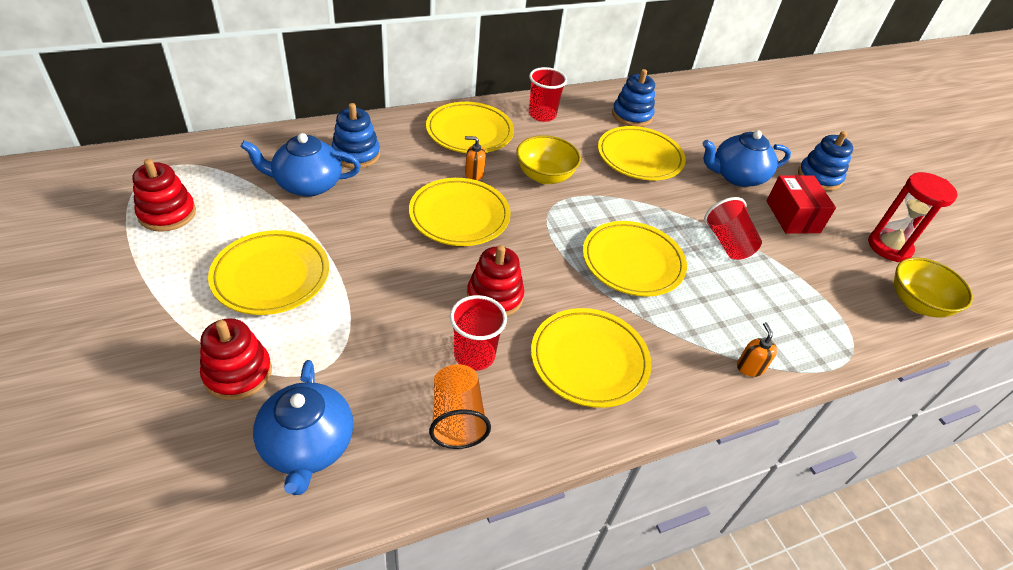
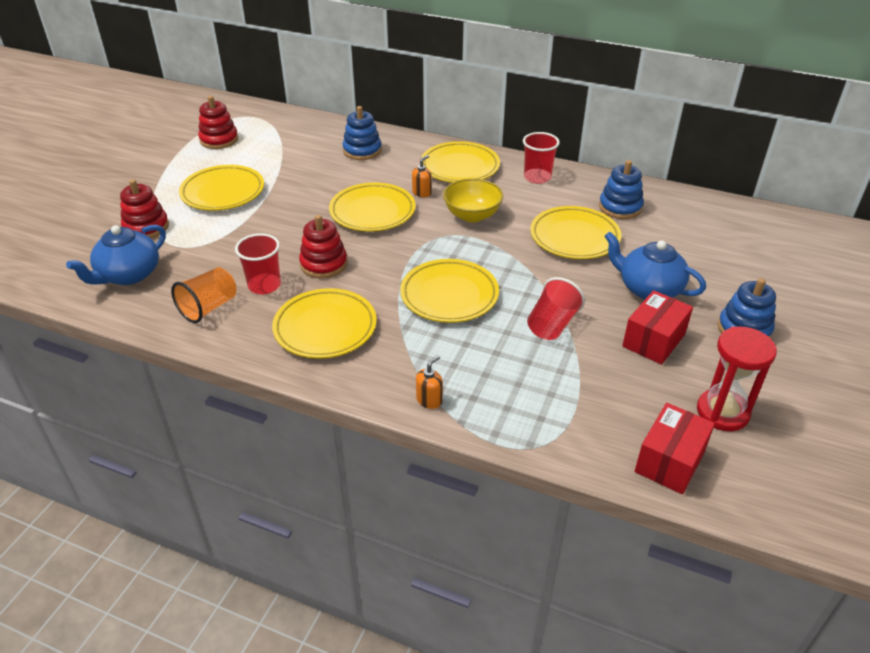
camera: 50 degrees right, 5 degrees down
(307, 184) = (309, 155): blue teapot -> none
(474, 174) = (422, 192): orange soap dispenser -> orange soap dispenser turned 75 degrees clockwise
(917, 303) = (669, 461): yellow bowl -> red box

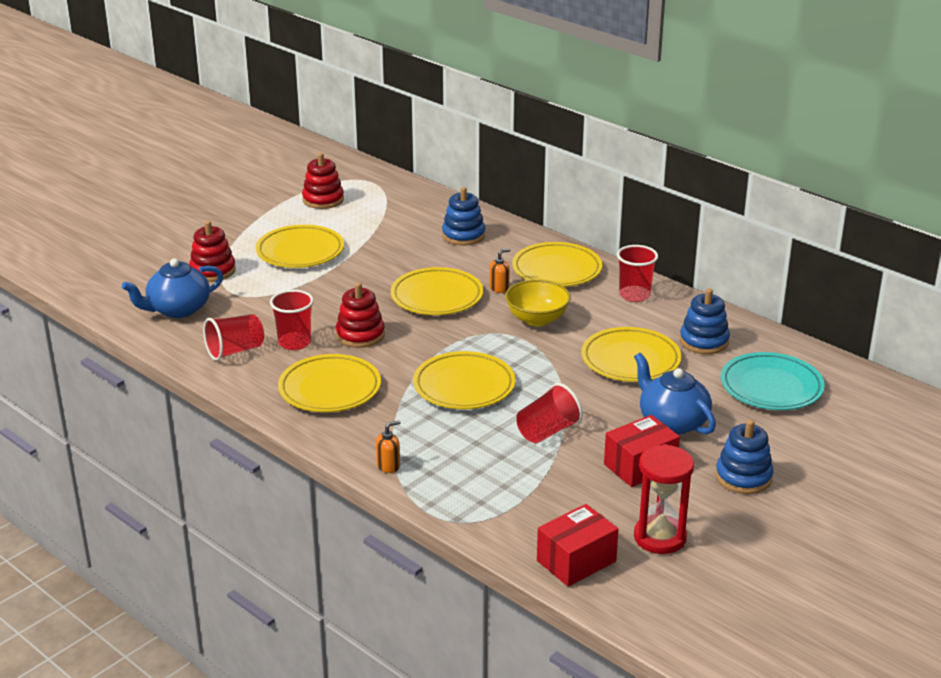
camera: 20 degrees right, 10 degrees down
(209, 308) = (235, 351): orange cup -> red cup
(701, 237) = (771, 387): none -> turquoise plate

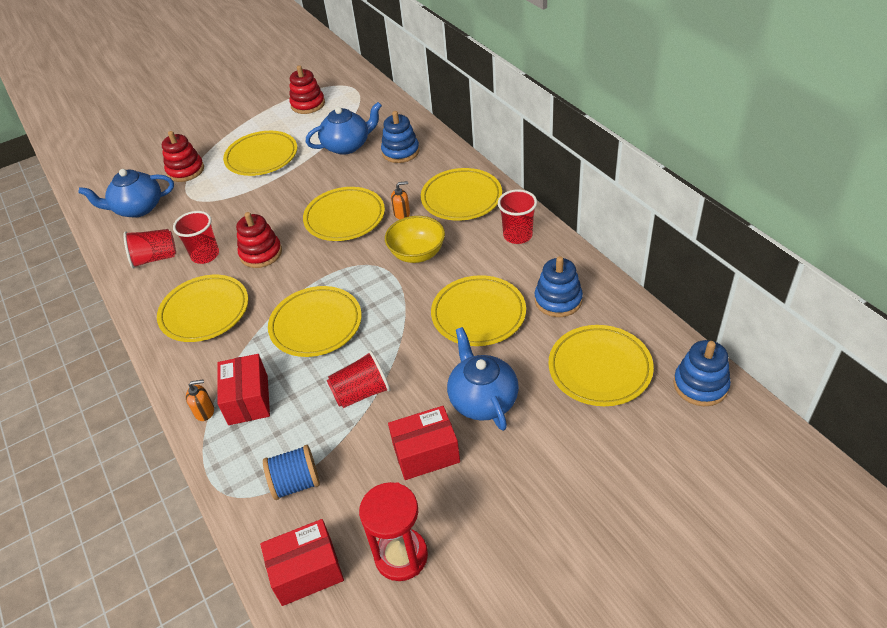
camera: 20 degrees right, 15 degrees up
(397, 234) = (347, 145): none -> blue teapot
(430, 451) = (248, 400): none -> red box
(524, 504) = (296, 483): none -> blue spool
(743, 477) = (520, 487): blue stacking toy -> blue stacking toy (700, 385)
(771, 387) = (599, 369): turquoise plate -> yellow plate

